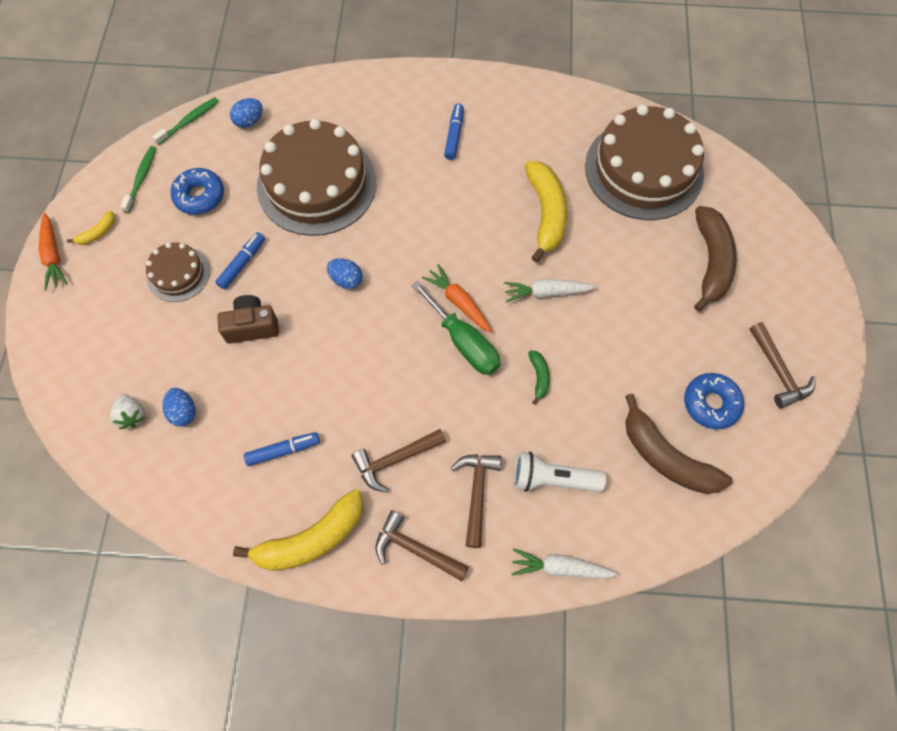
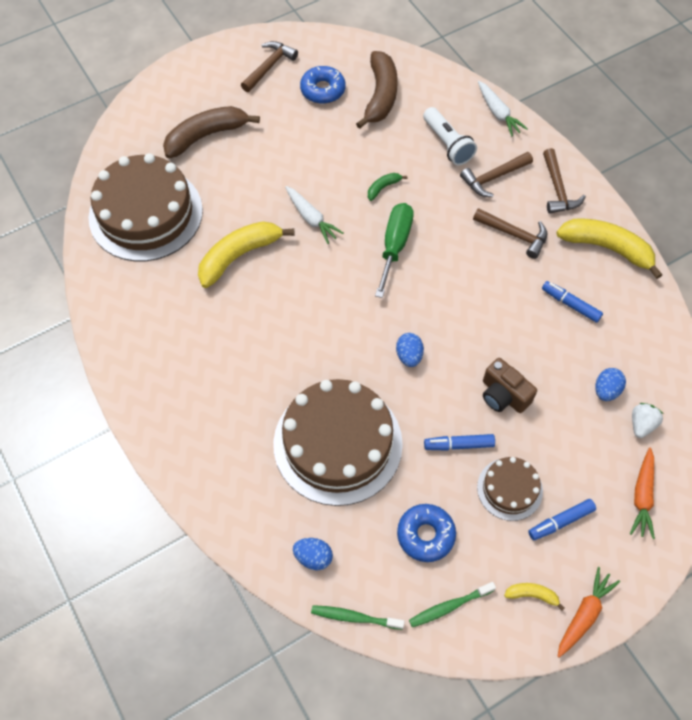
camera: 125 degrees left, 5 degrees down
(454, 135) = (205, 367): blue marker -> blue marker (561, 521)
(459, 302) = (365, 268): orange carrot -> orange carrot (642, 496)

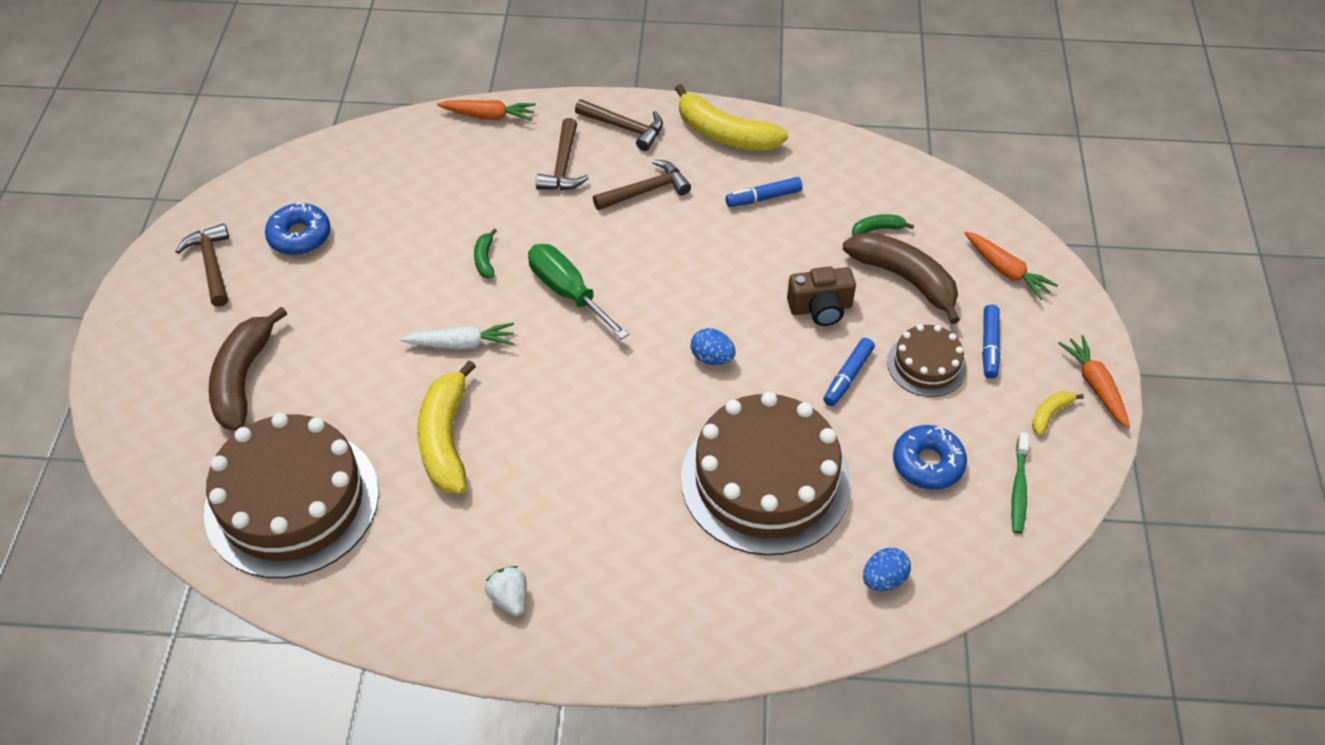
camera: 55 degrees left, 10 degrees down
(354, 617) = (977, 580): green toothbrush -> none
(380, 95) = (363, 192): brown banana -> brown banana (904, 279)
(447, 144) = (485, 176): white flashlight -> none
(498, 113) = (488, 116): white carrot -> orange carrot
(606, 390) = (878, 229): blue egg -> green banana
(607, 248) = (725, 134): yellow banana -> yellow banana turned 120 degrees counterclockwise
(641, 424) = (933, 226): white strawberry -> white strawberry (509, 598)

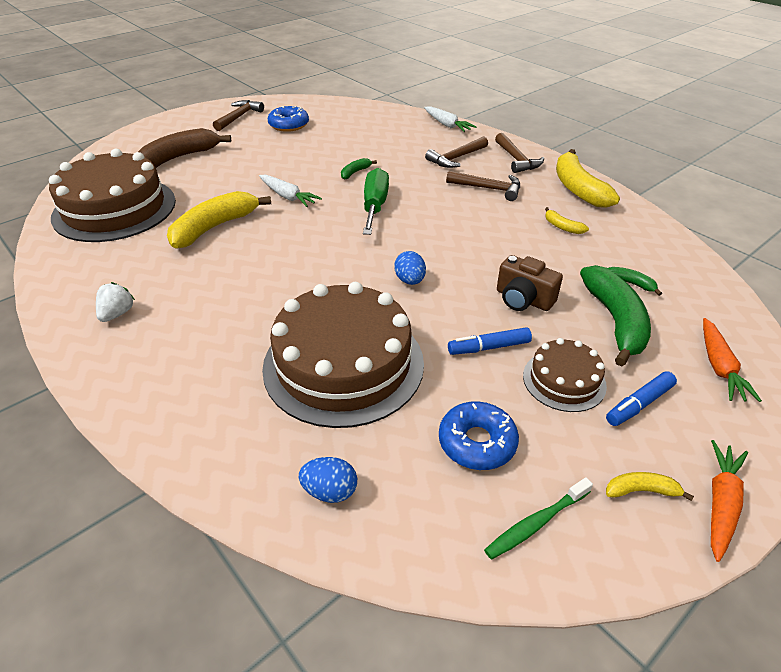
camera: 45 degrees right, 10 degrees down
(488, 116) = (447, 125): orange carrot -> white carrot
(763, 198) = (562, 227): blue marker -> yellow banana
(904, 279) = (615, 321): brown banana -> green banana

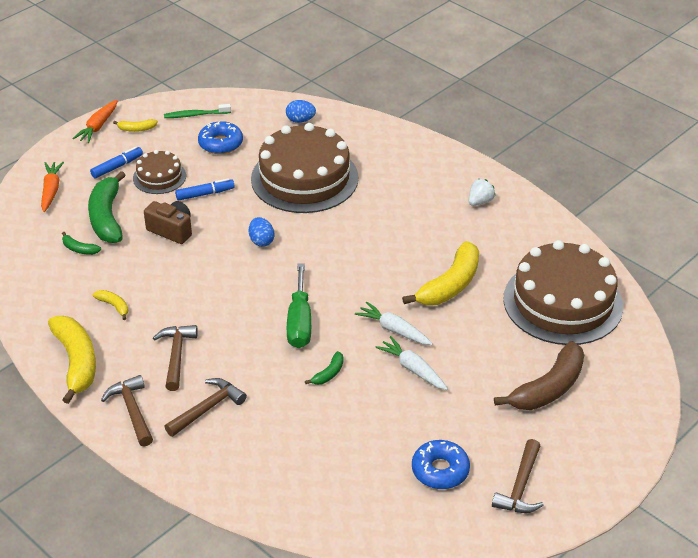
camera: 175 degrees right, 0 degrees up
(117, 314) = (480, 202): white strawberry -> white strawberry turned 150 degrees counterclockwise
(447, 125) = (213, 486): white carrot -> white carrot (413, 369)
(489, 189) = (176, 355): brown hammer -> brown hammer turned 75 degrees clockwise
(536, 523) = (195, 115): green toothbrush -> green toothbrush turned 150 degrees counterclockwise

